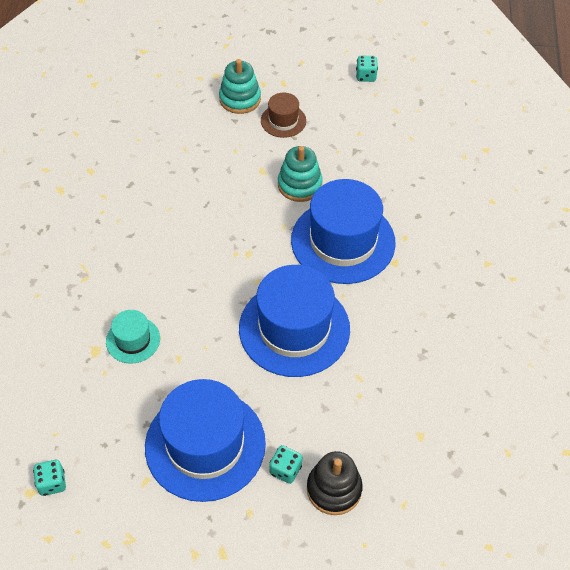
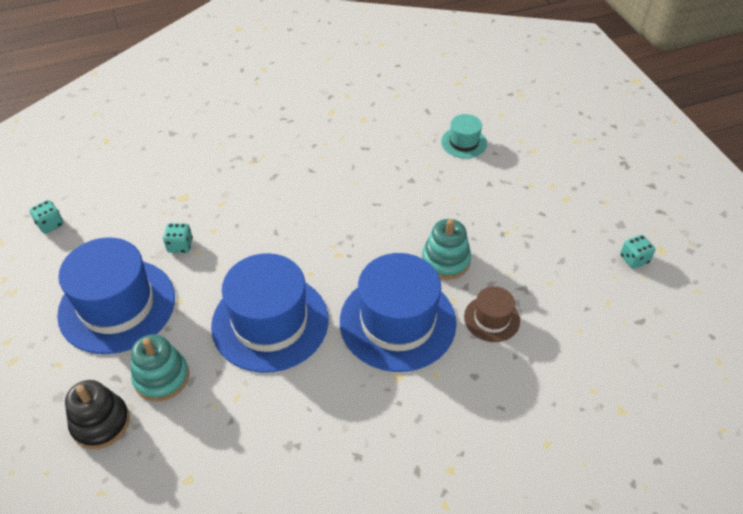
camera: 65 degrees right, 5 degrees down
(133, 340) = (204, 216): turquoise hat -> turquoise hat (464, 142)
(240, 99) = (518, 177): turquoise stacking toy -> turquoise stacking toy (161, 377)
(283, 121) = (517, 218): brown hat -> brown hat (491, 319)
(285, 470) = (110, 375): turquoise dice -> turquoise dice (180, 246)

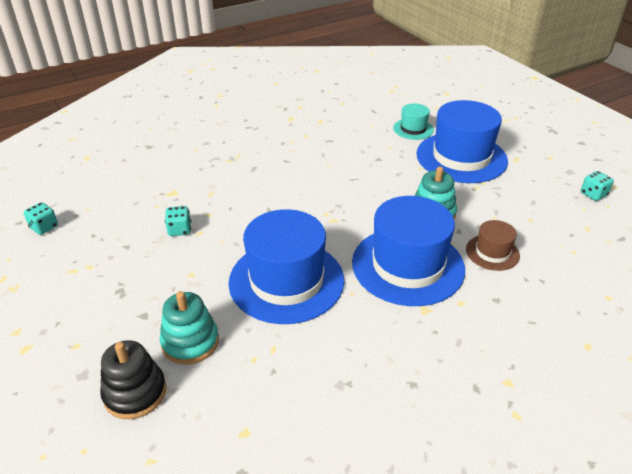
camera: 10 degrees left, 10 degrees down
(117, 305) = (128, 286): blue hat -> blue hat (461, 157)

